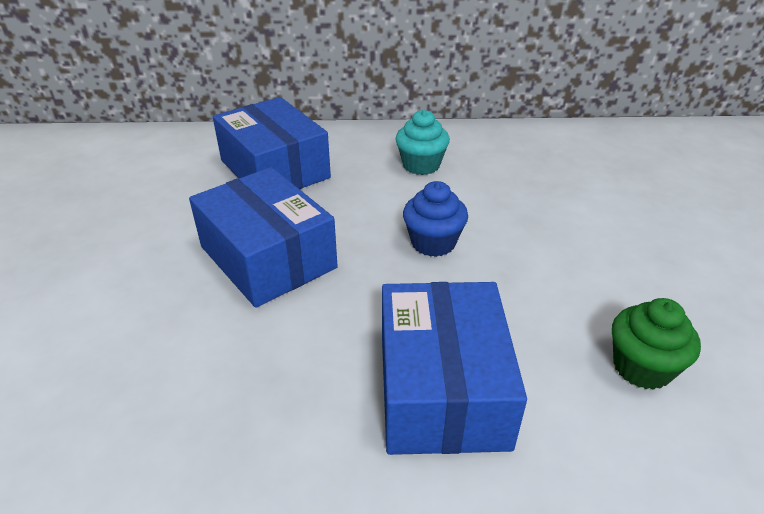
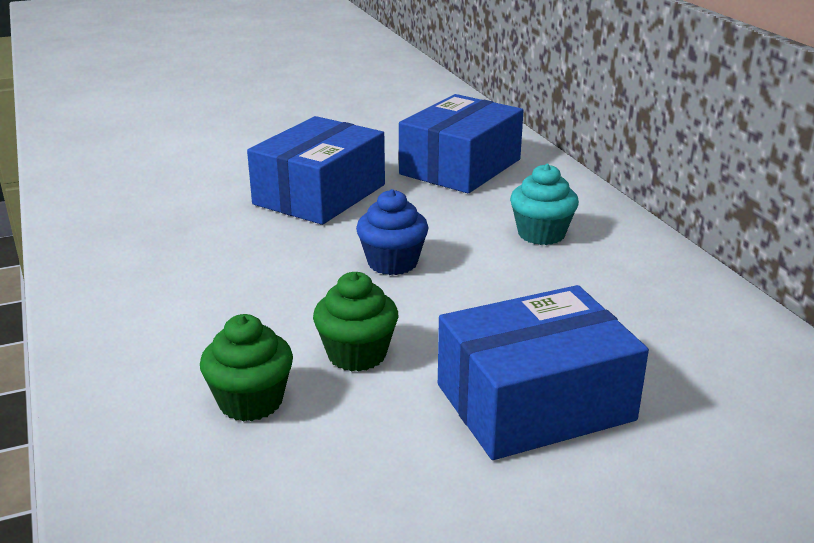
camera: 70 degrees right, 10 degrees down
(442, 388) = (187, 296): blue box -> blue box (534, 402)
(576, 292) = (357, 354): none -> green cupcake

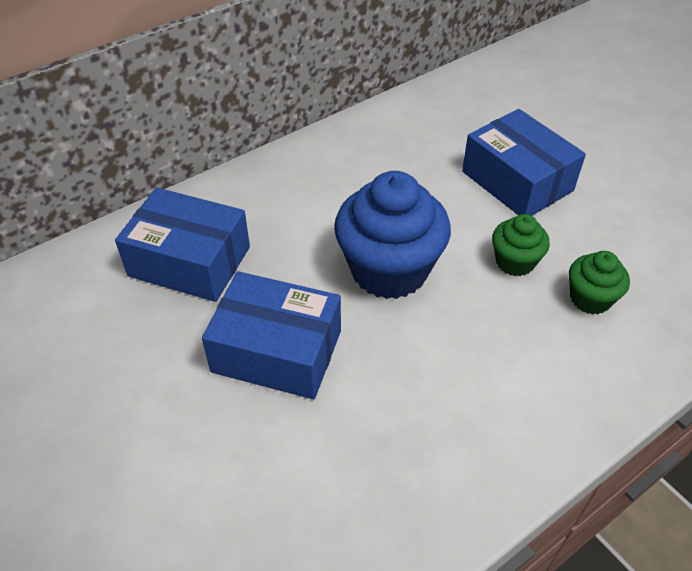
camera: 105 degrees left, 20 degrees up
(392, 263) = (389, 270): blue cupcake -> blue cupcake, size x1.95
(541, 234) = (313, 197): turquoise cupcake -> none

